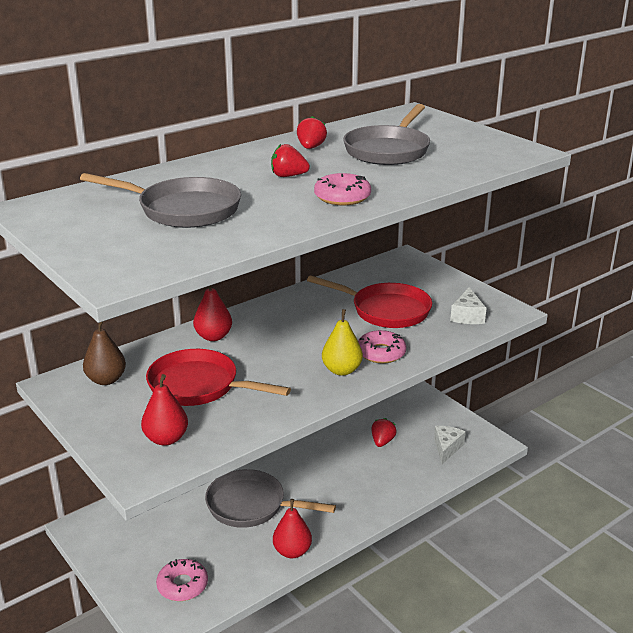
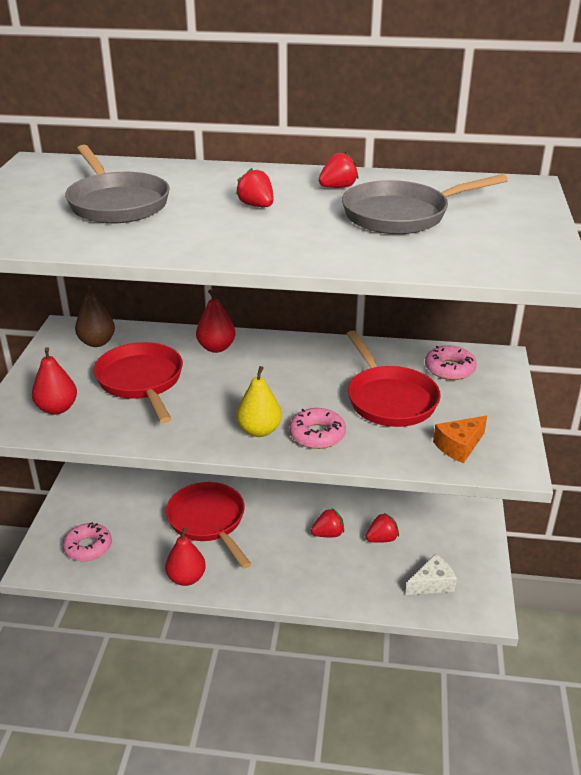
camera: 45 degrees right, 5 degrees up
(251, 505) = (208, 521): grey pan -> red pan
(342, 197) = (251, 242): pink donut -> pink donut (449, 369)
(345, 460) = (328, 534): none -> red strawberry
(467, 316) = (459, 446): white cheese -> orange cheese

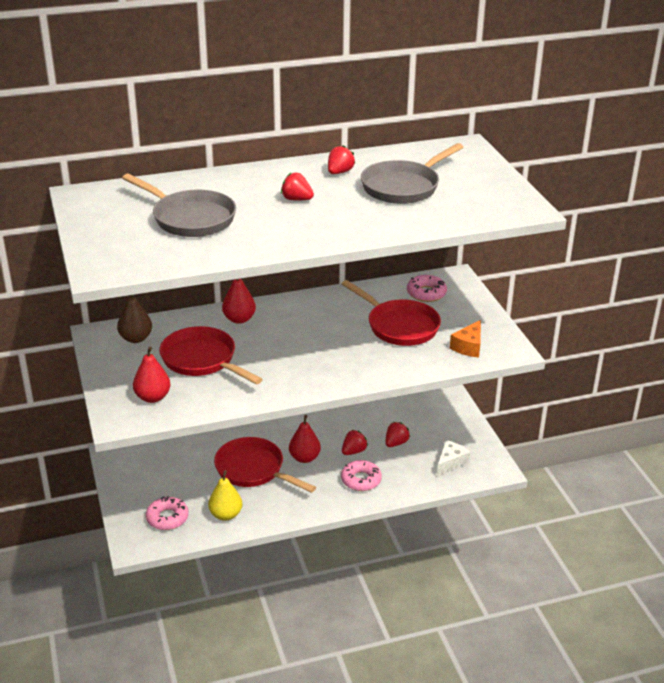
camera: 25 degrees left, 0 degrees up
(186, 578) = (266, 515): red pear -> red pear (304, 458)
(259, 430) = (323, 372): yellow pear -> yellow pear (226, 515)
(317, 435) = (367, 364): pink donut -> pink donut (361, 480)

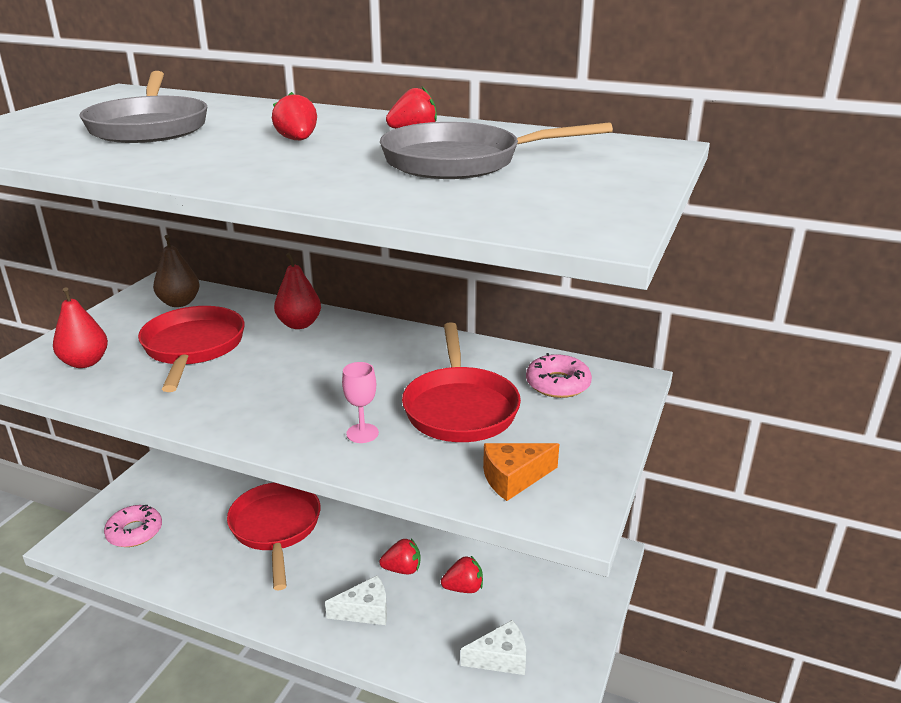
camera: 40 degrees right, 5 degrees down
(226, 515) = (184, 562): yellow pear -> none
(304, 458) = (341, 545): red pear -> none
(361, 480) = (365, 611): pink donut -> white cheese
(373, 359) = (362, 433): none -> pink goblet

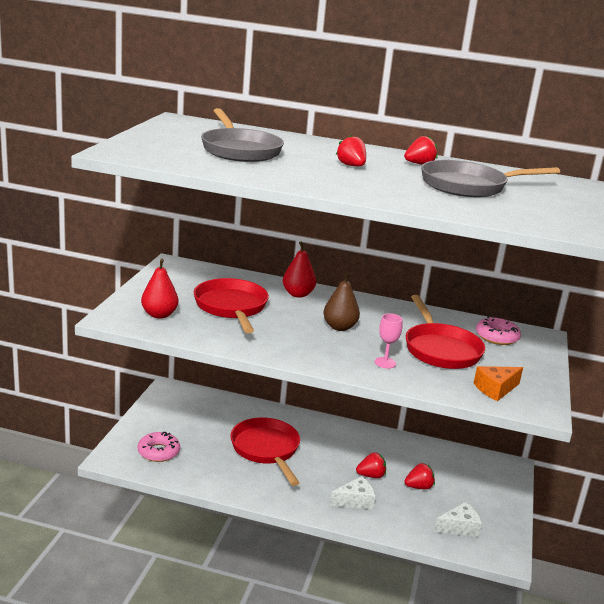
camera: 10 degrees left, 5 degrees down
(179, 303) = (198, 276): brown pear -> brown pear (339, 327)

